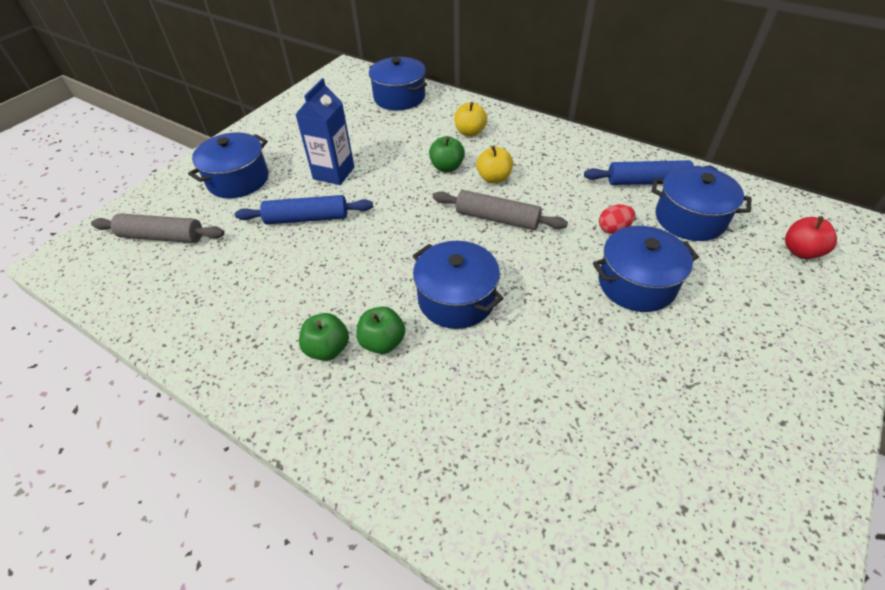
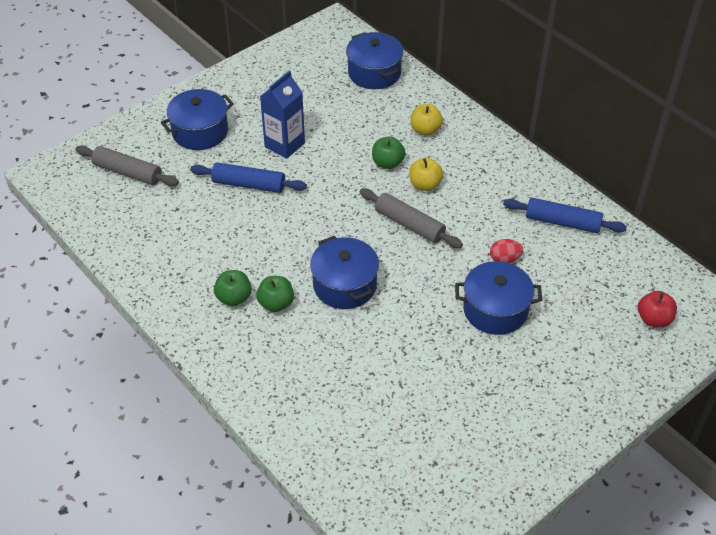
camera: 15 degrees right, 0 degrees up
(690, 218) = (577, 266): blue pot -> none

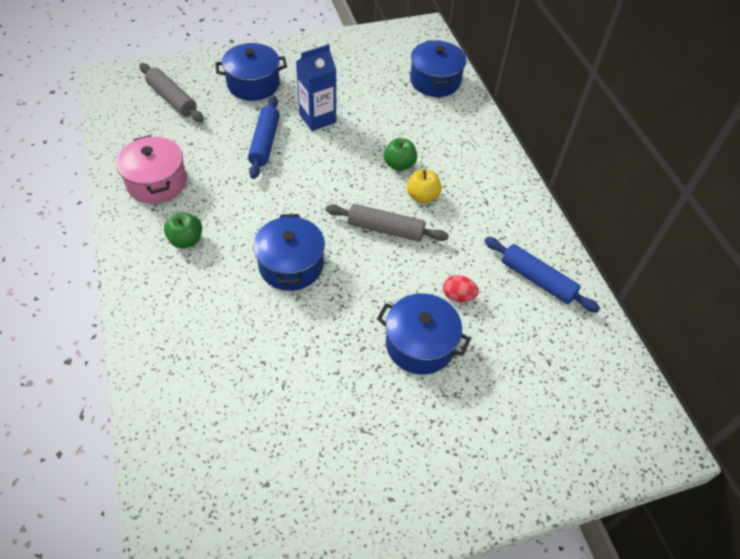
camera: 20 degrees right, 5 degrees up
(169, 256) = (157, 182): none -> pink pot
(249, 184) = (265, 143): blue rolling pin -> blue rolling pin turned 60 degrees clockwise
(276, 303) = (219, 259): green apple -> none
(409, 224) = (386, 229): grey rolling pin -> grey rolling pin turned 45 degrees counterclockwise
(425, 130) = (452, 146): yellow apple -> none
(653, 319) = (581, 419): red apple -> none

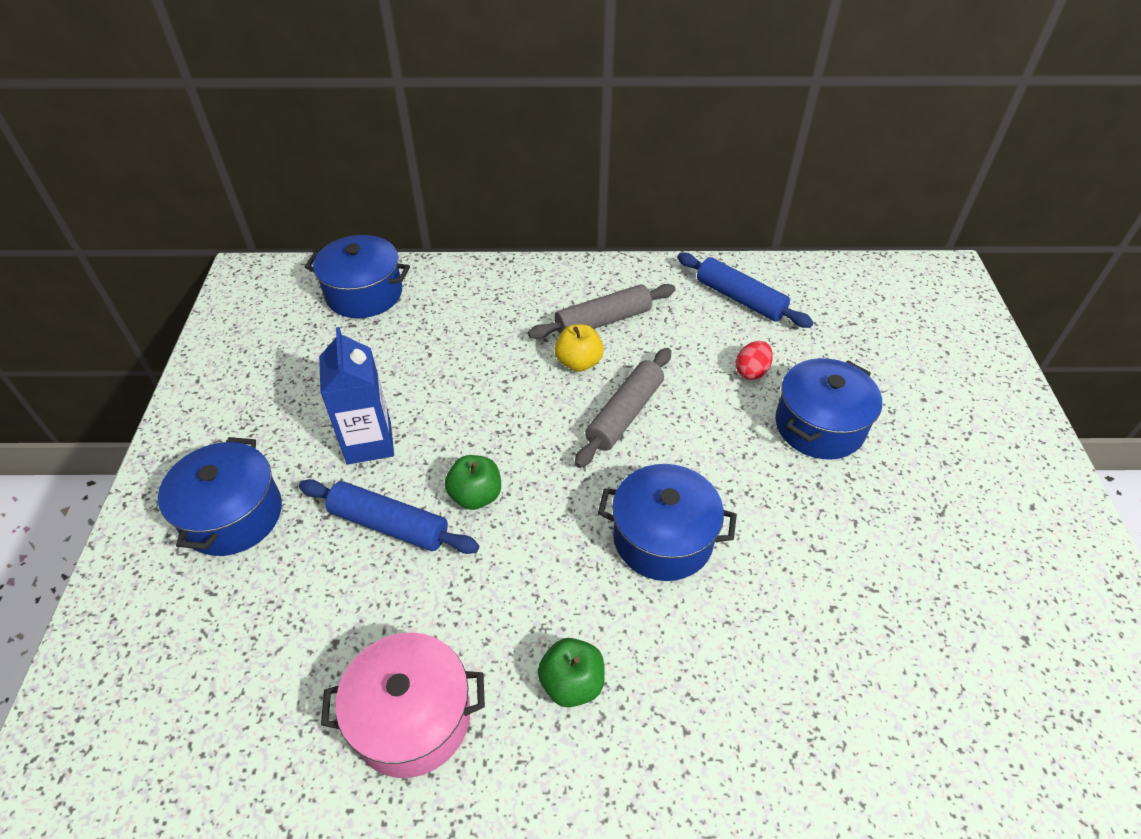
camera: 70 degrees left, 5 degrees down
(172, 99) = (191, 660): grey rolling pin -> grey rolling pin (603, 321)
(399, 165) = (511, 371): green apple -> green apple (476, 496)
(537, 280) = (740, 299): blue rolling pin -> blue rolling pin turned 75 degrees clockwise

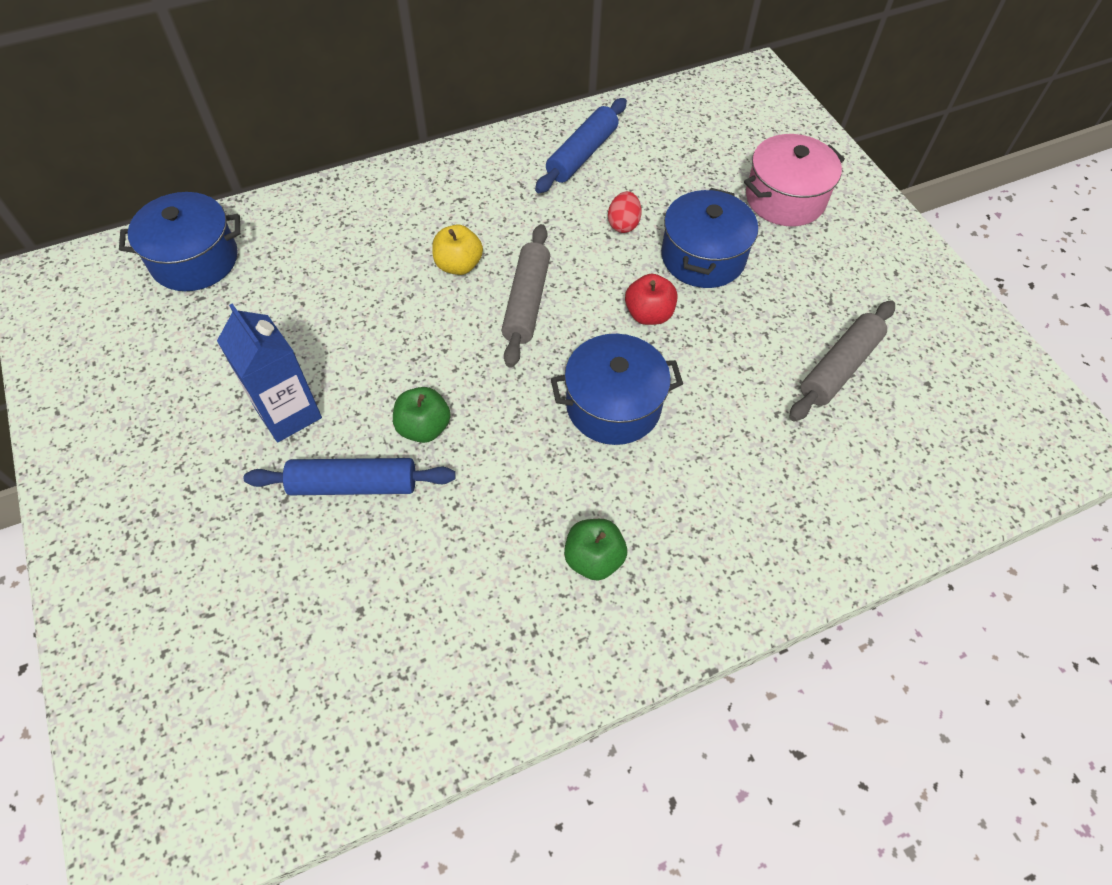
camera: 25 degrees left, 10 degrees up
(233, 515) = (185, 534): blue pot -> none
(412, 718) = (468, 644): pink pot -> pink pot (785, 198)
(603, 321) = (462, 215): grey rolling pin -> grey rolling pin (839, 368)
(738, 463) = (648, 314): none -> red apple
(740, 299) = (582, 155): blue rolling pin -> blue rolling pin turned 75 degrees counterclockwise

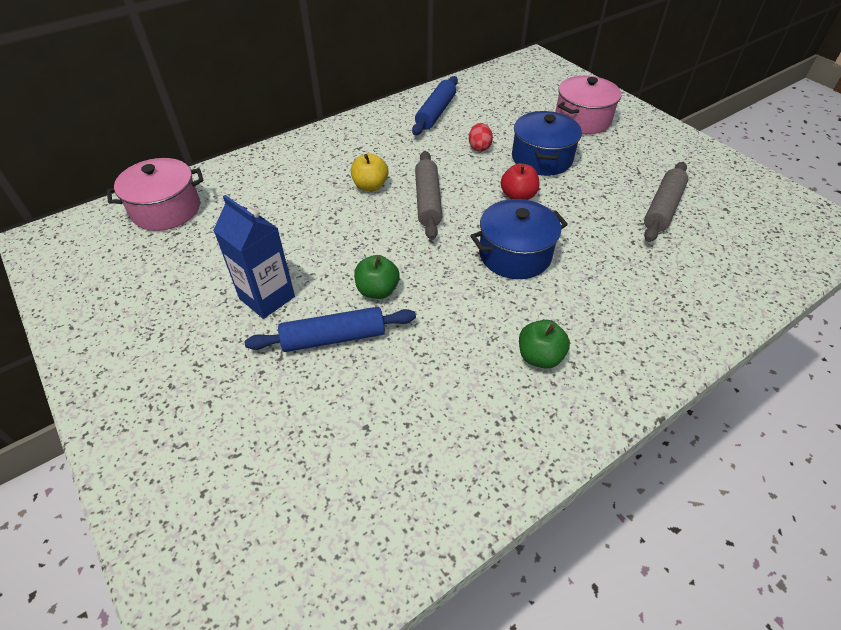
camera: 10 degrees left, 10 degrees down
(194, 260) = (166, 210): blue pot -> pink pot

